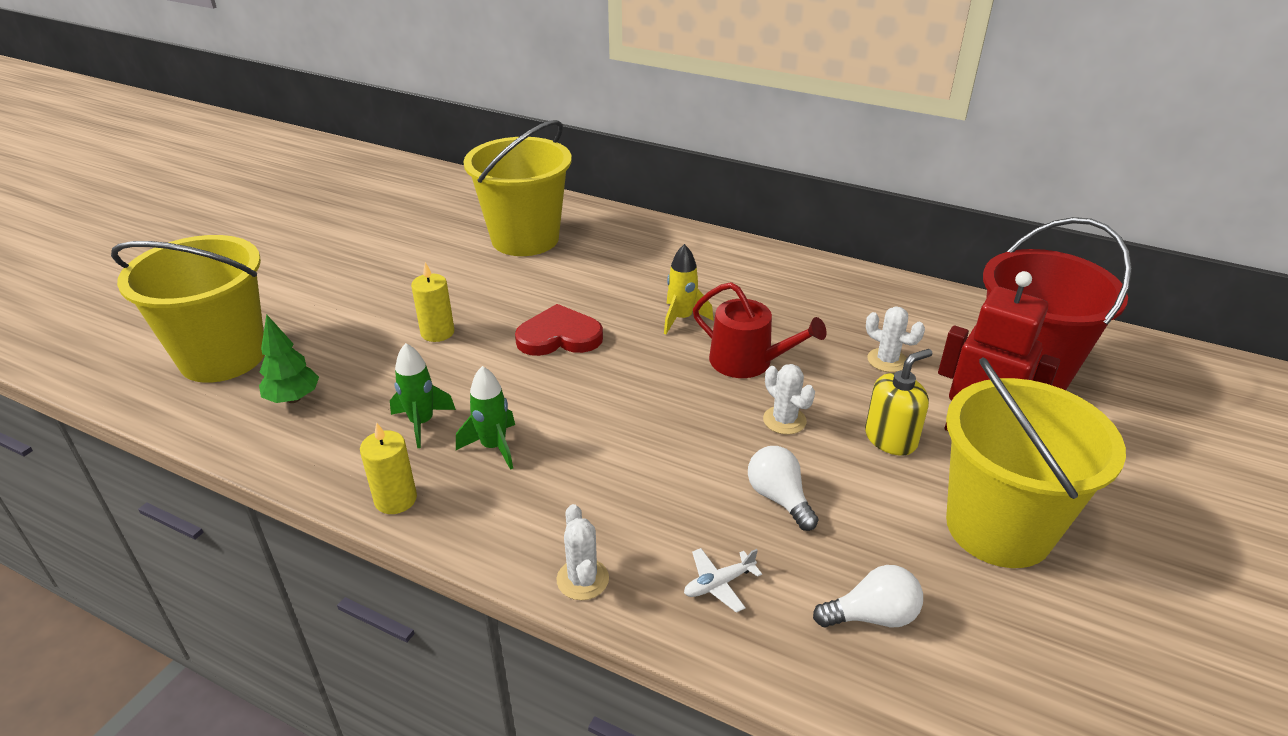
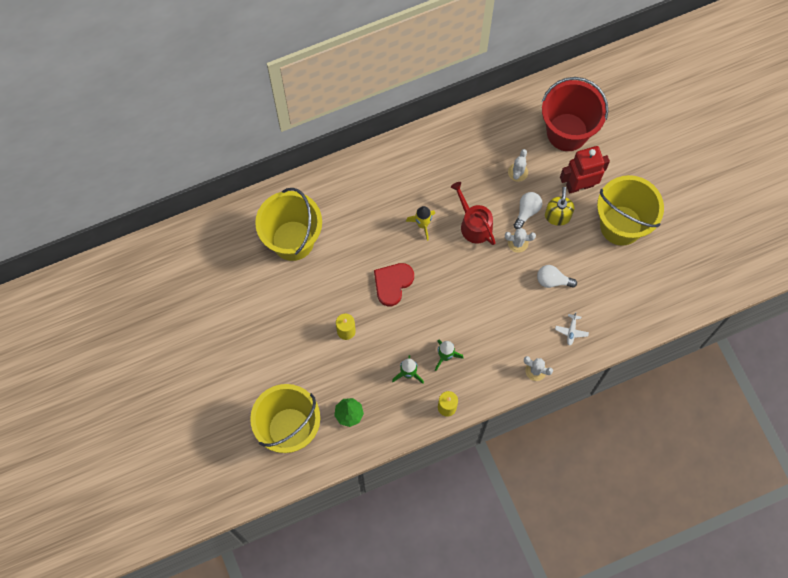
camera: 50 degrees left, 35 degrees up
(748, 362) = (474, 224): red watering can -> red watering can turned 105 degrees counterclockwise
(872, 616) = (619, 298): white light bulb -> white light bulb (527, 211)
(887, 360) = (518, 172): white cactus -> white cactus turned 60 degrees counterclockwise

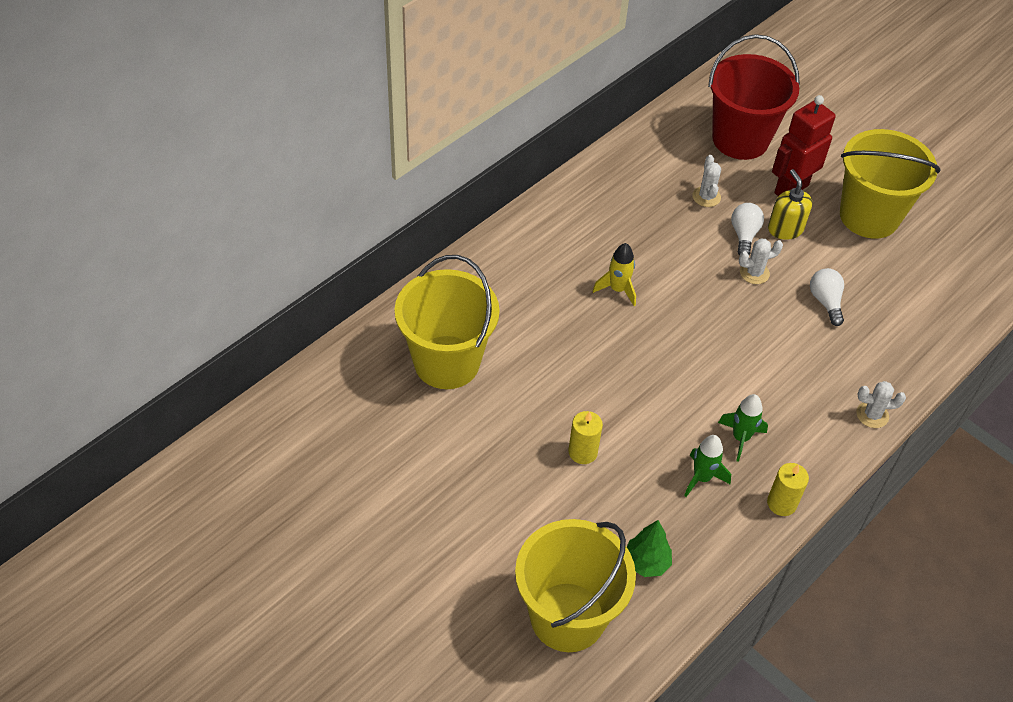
camera: 25 degrees left, 20 degrees down
(392, 283) = (616, 371): red heart -> none
(474, 224) = (685, 269): red watering can -> none
(552, 280) = (825, 302): white light bulb -> white light bulb turned 90 degrees clockwise
(571, 331) = (887, 352): white plane -> none

